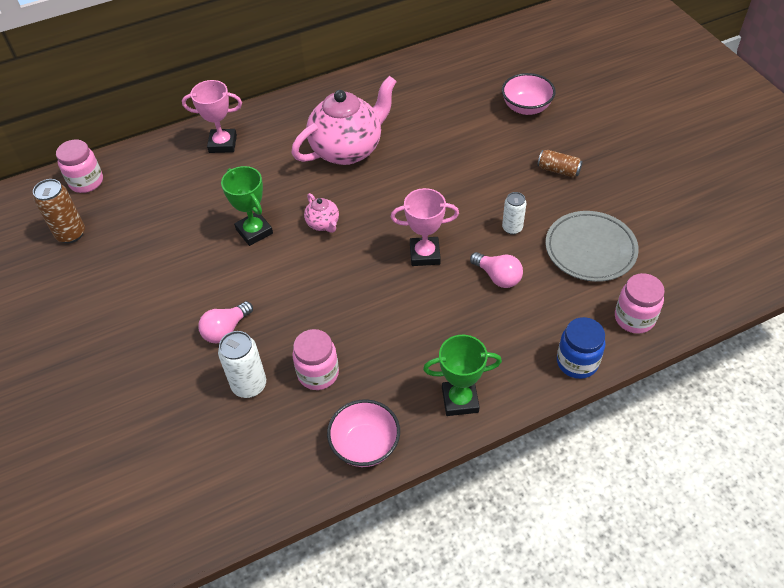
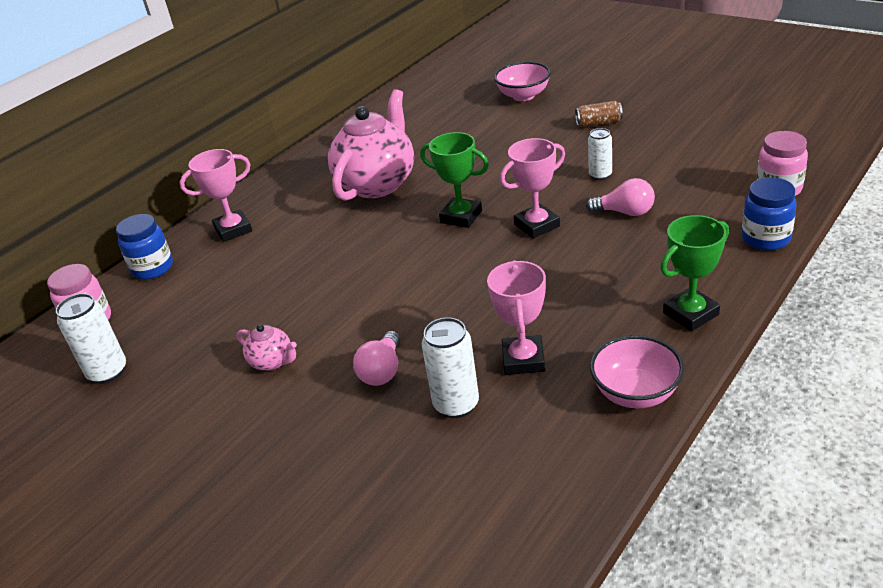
camera: 25 degrees left, 15 degrees down
(71, 234) = (107, 372): brown can -> white can
(151, 154) = (153, 268): none -> blue jar
(254, 231) = (336, 280): green trophy -> green trophy (461, 217)
(318, 373) = (523, 360): pink jar -> pink trophy
(323, 224) = (407, 245): pink teapot -> pink teapot (272, 362)
(590, 249) = (687, 161): grey plate -> none

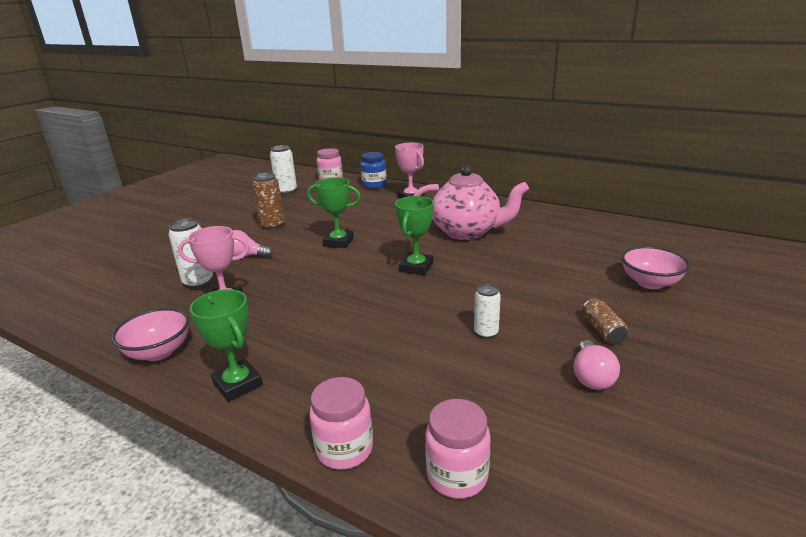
camera: 80 degrees right, 10 degrees down
(272, 362) = (272, 226): pink teapot -> brown can
(366, 283) = (338, 242): none -> green trophy
(537, 225) = (398, 301): pink trophy -> none
(625, 212) = (413, 348): pink light bulb -> pink light bulb (591, 377)
(765, 238) = (344, 449): blue jar -> pink jar

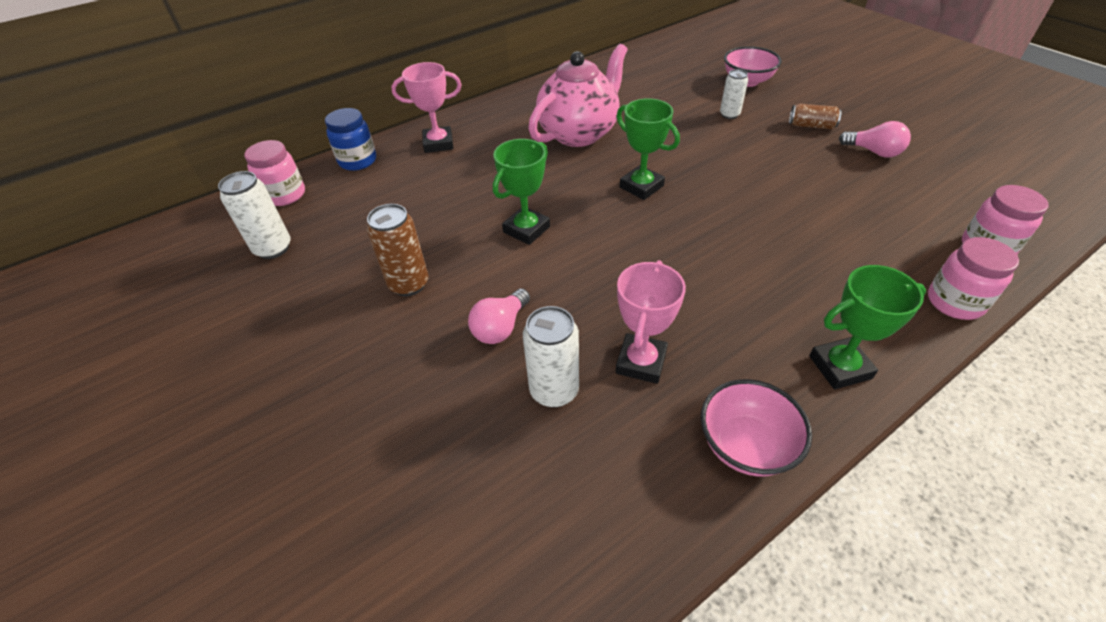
camera: 65 degrees left, 20 degrees up
(486, 333) = (794, 180): white can -> white can (729, 114)

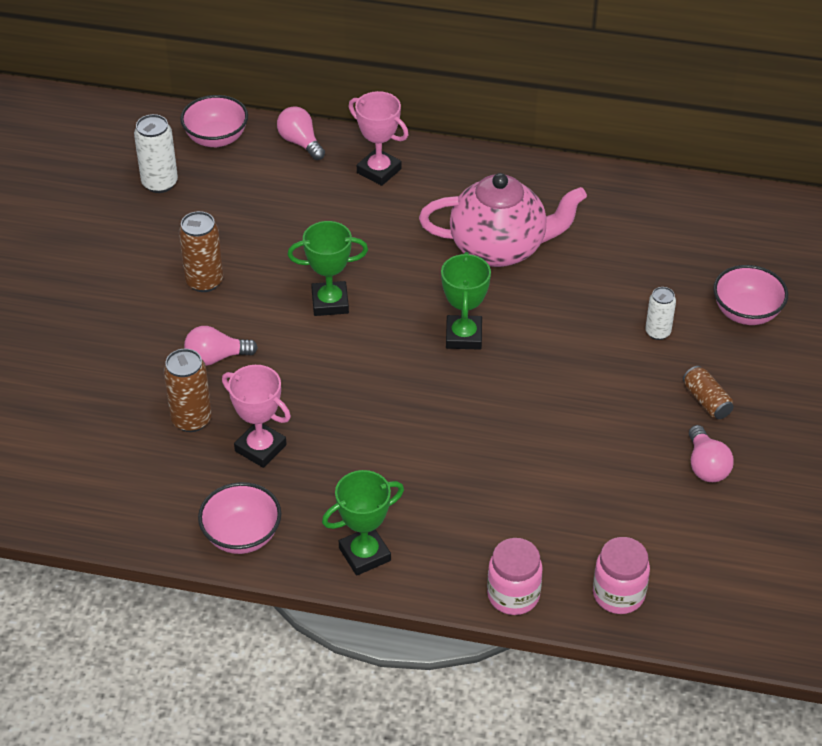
camera: 45 degrees right, 0 degrees up
(285, 195) = (216, 138): pink jar -> pink bowl
(358, 161) = (300, 142): blue jar -> pink light bulb
(554, 390) = (191, 419): white can -> brown can
(641, 362) = (260, 448): pink trophy -> pink trophy turned 60 degrees clockwise
(840, 367) = (364, 554): green trophy -> green trophy turned 60 degrees counterclockwise

